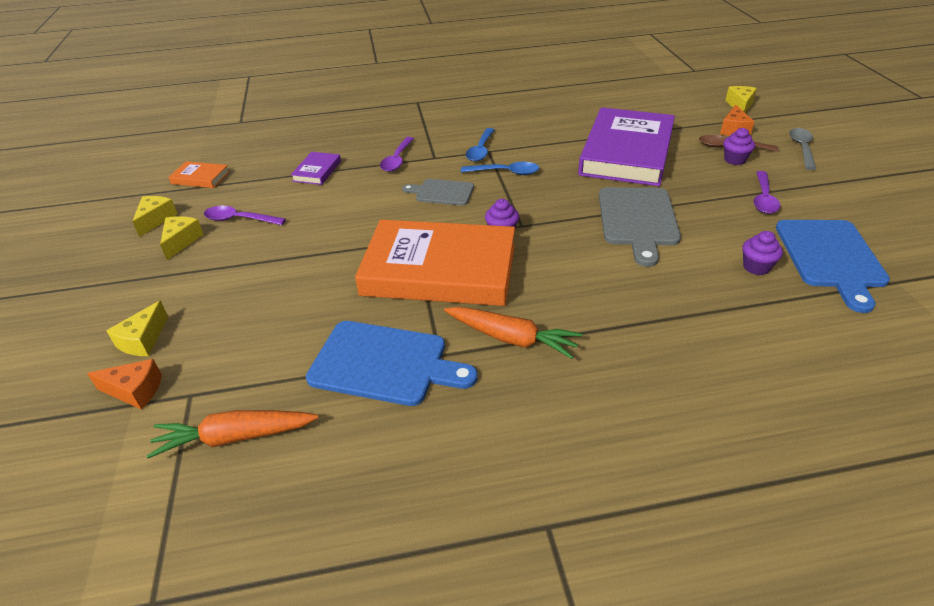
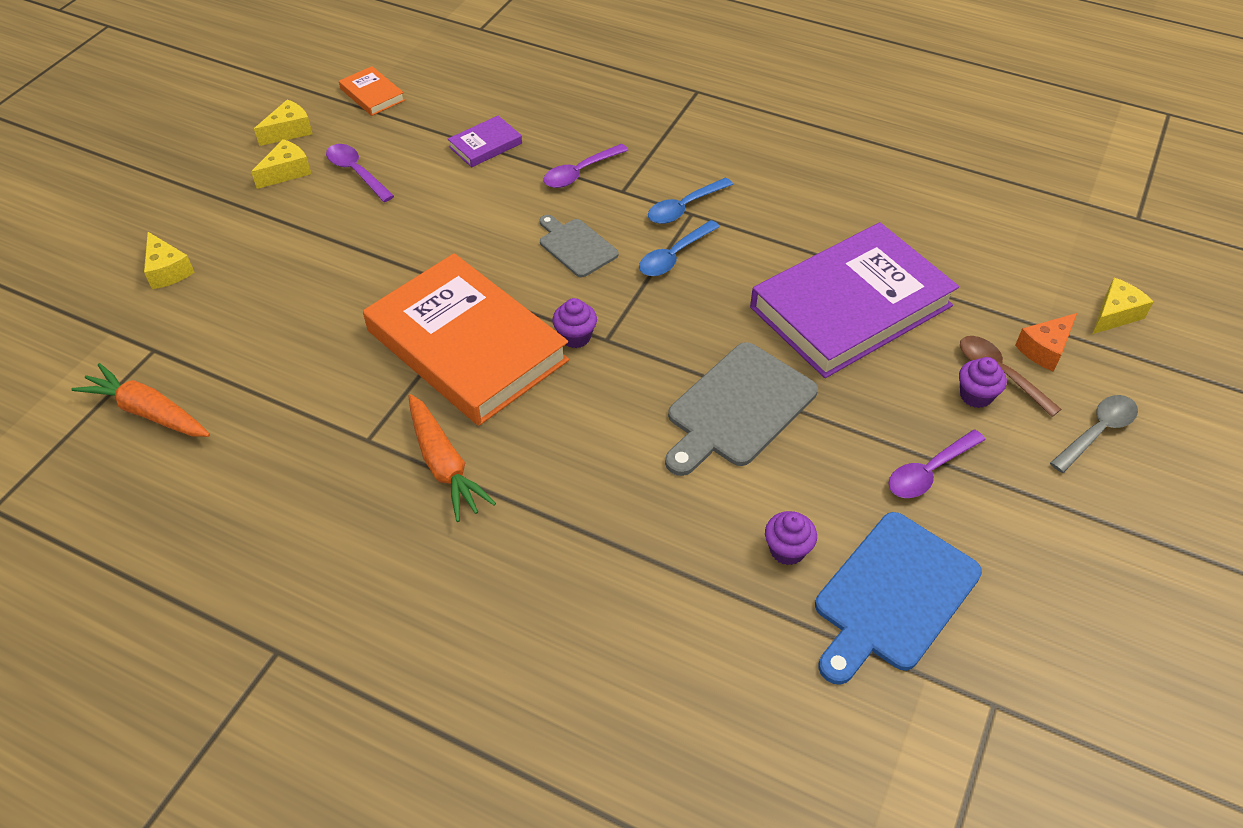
camera: 35 degrees right, 10 degrees up
(135, 391) = (122, 319): orange cheese -> none
(143, 340) = (167, 270): yellow cheese -> yellow cheese turned 90 degrees counterclockwise
(384, 363) = (316, 418): blue cutting board -> none
(505, 172) = (674, 256): blue spoon -> blue spoon turned 90 degrees clockwise

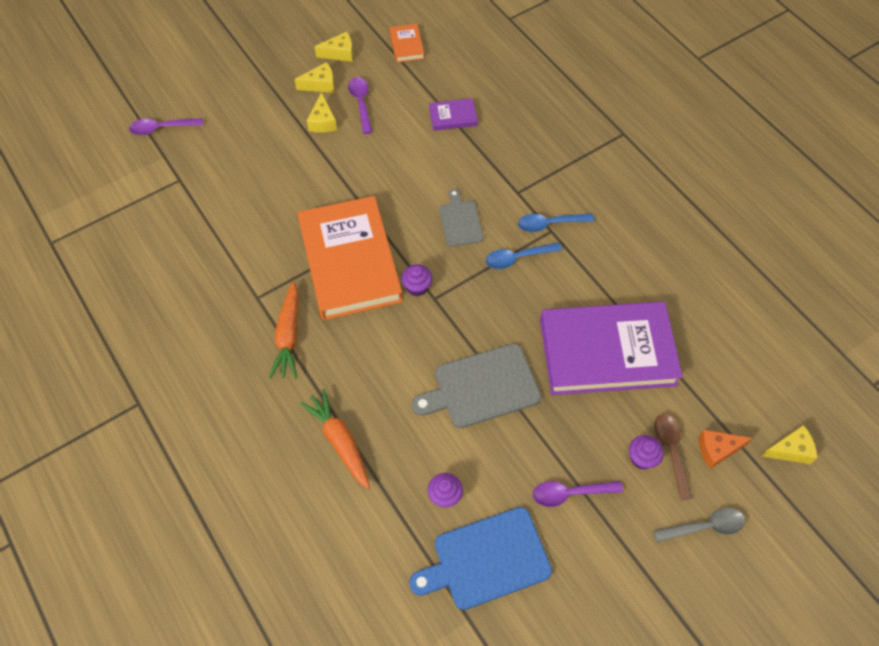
camera: 30 degrees right, 10 degrees up
(148, 412) = (155, 220): orange carrot -> orange carrot (340, 441)
(167, 270) = (215, 128): yellow cheese -> yellow cheese (323, 121)
(580, 173) = (499, 166): purple spoon -> purple spoon (161, 128)

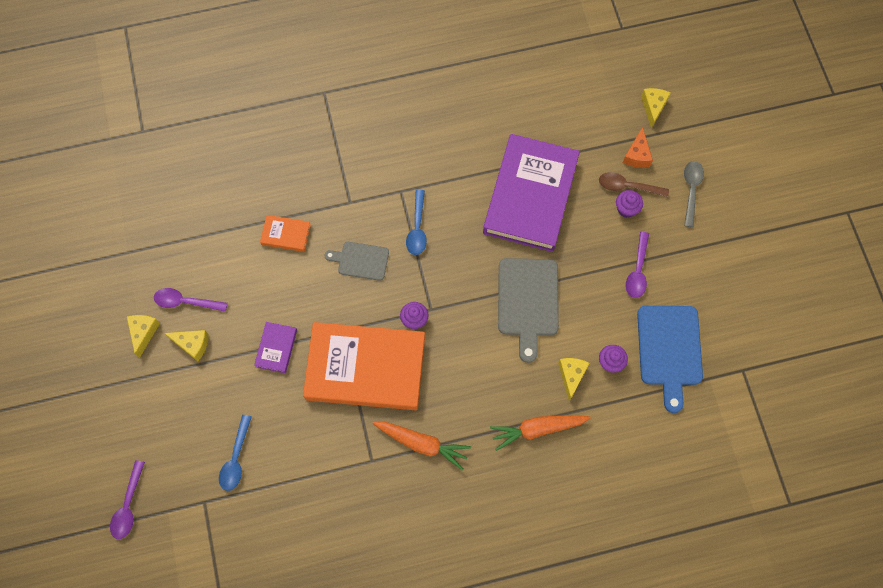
camera: 70 degrees left, 10 degrees up
(339, 53) = (110, 302): yellow cheese -> yellow cheese (571, 376)
(406, 45) = (131, 236): orange book -> orange book (286, 234)
(453, 117) = (240, 225): purple book -> purple book (276, 348)
(549, 224) = (393, 190): blue spoon -> blue spoon (236, 459)

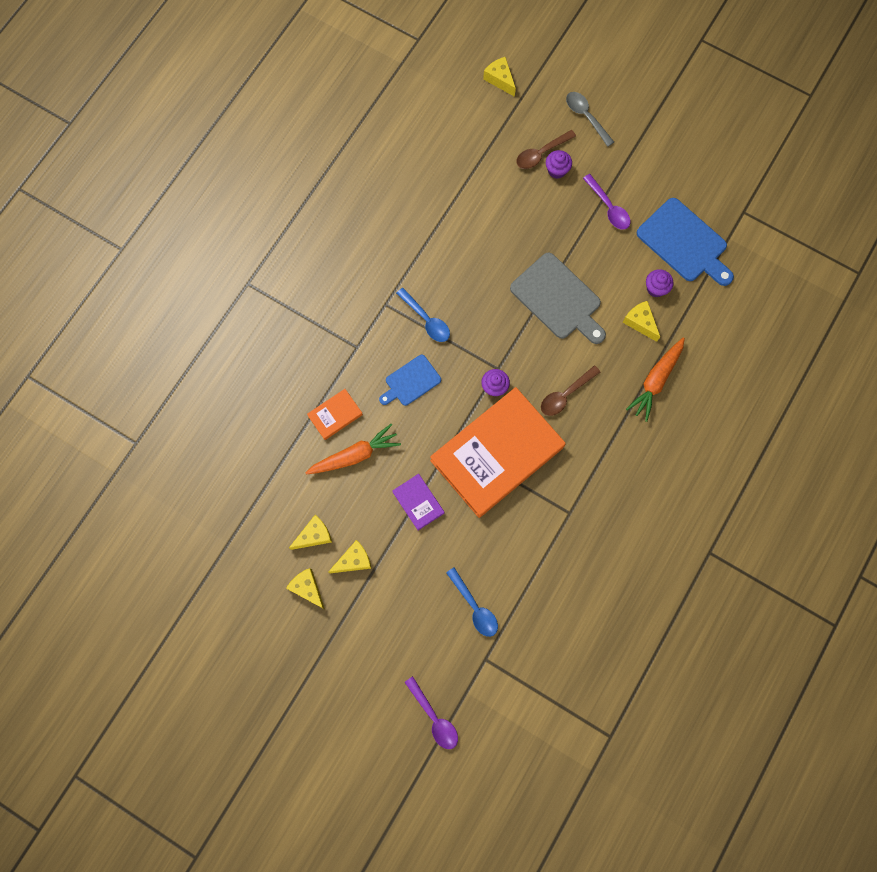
camera: 45 degrees left, 5 degrees up
(185, 302) = (314, 535): purple spoon -> yellow cheese
(360, 261) = (411, 382): grey cutting board -> blue cutting board
(422, 443) = (591, 467): orange carrot -> orange carrot (355, 455)
(459, 374) = (565, 395): none -> brown spoon
(530, 196) = (481, 222): purple book -> none
(637, 155) = (524, 125): orange cheese -> none

